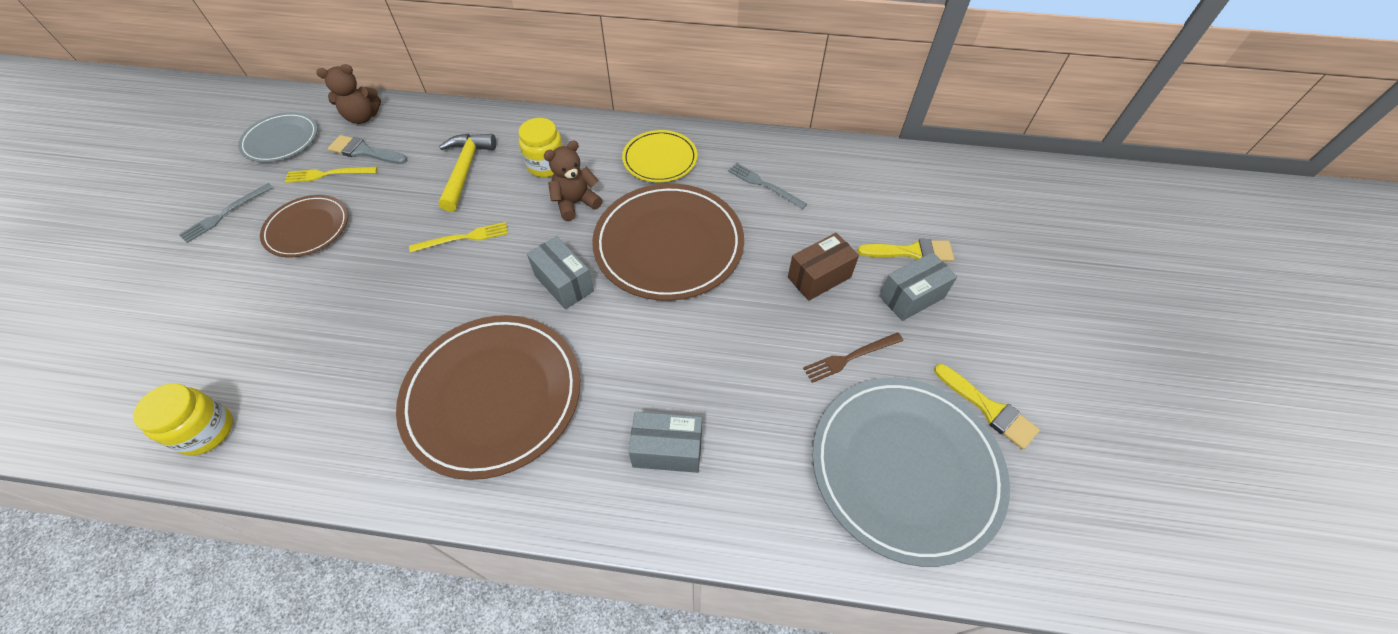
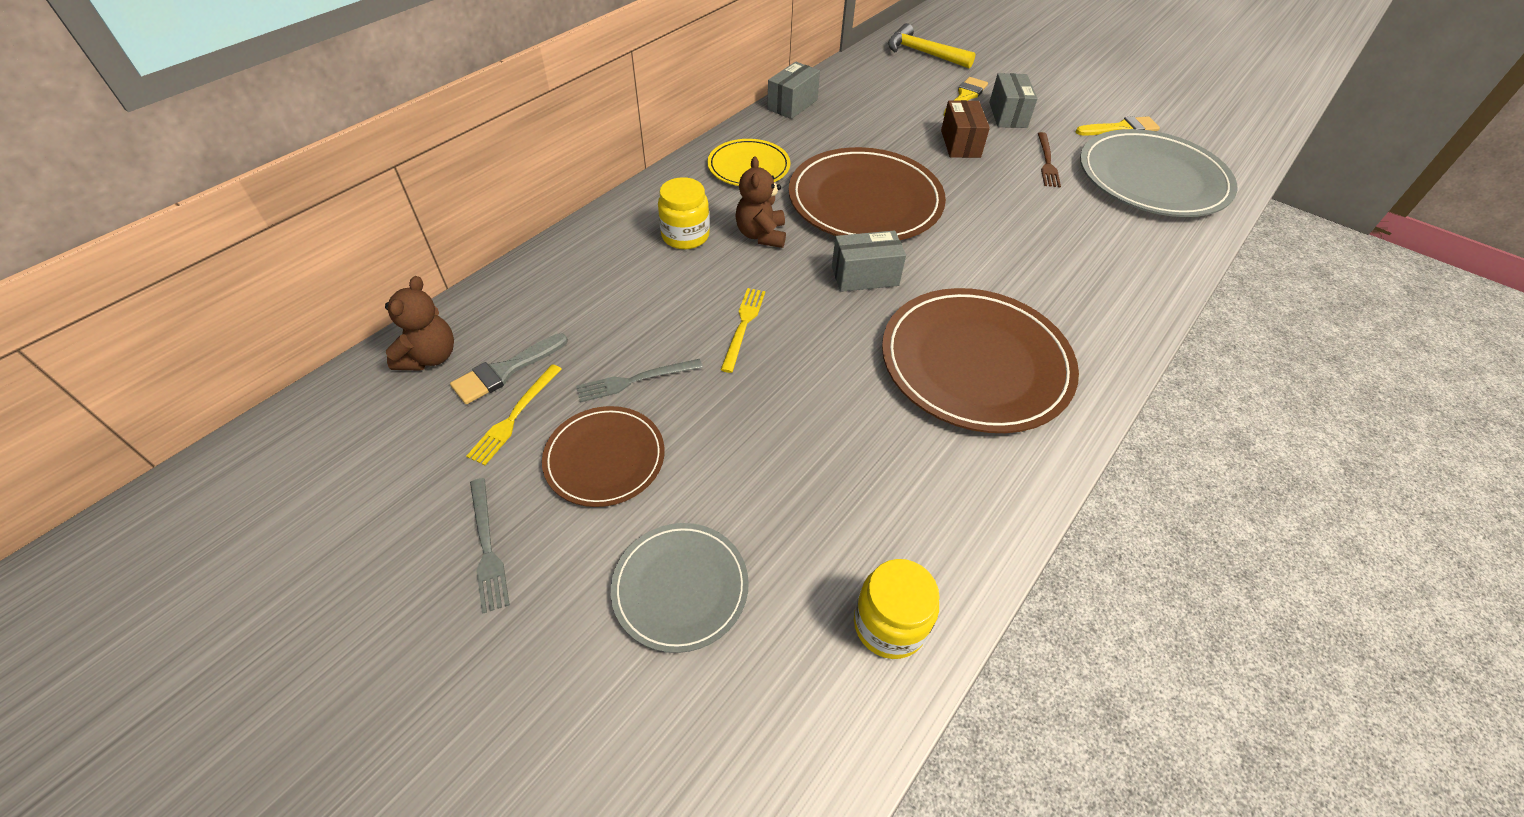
camera: 60 degrees left, 5 degrees down
(281, 140) = (381, 452): grey plate -> grey plate (680, 588)
(465, 169) = (632, 294): yellow hammer -> yellow hammer (923, 53)
(667, 450) = (1087, 278): grey box -> grey box (792, 104)
(764, 185) = (836, 128): grey fork -> grey fork (635, 380)

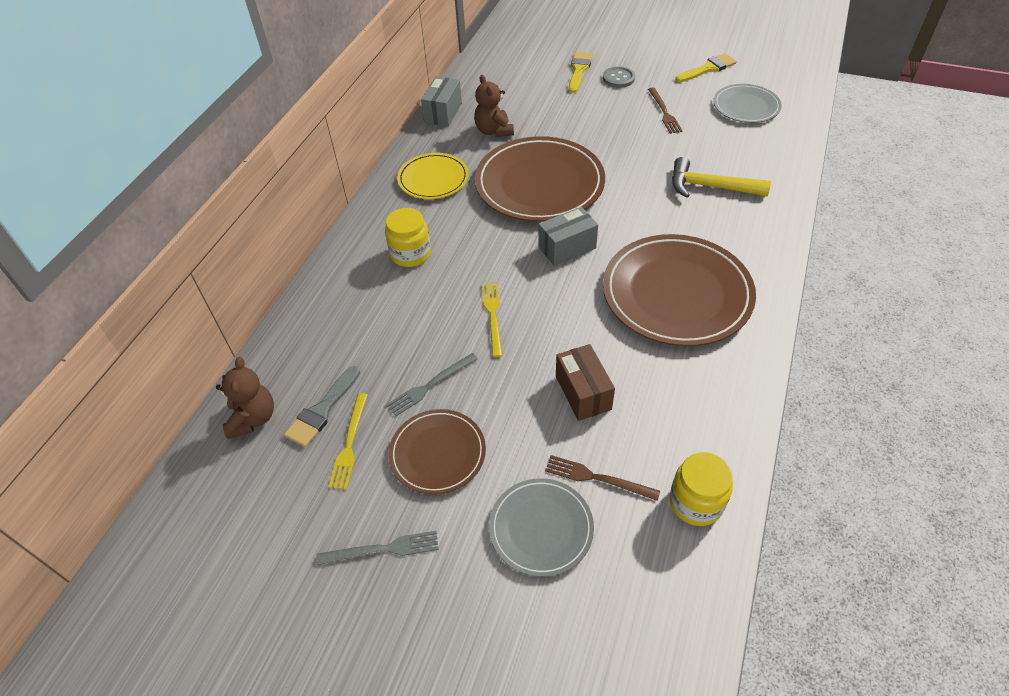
camera: 15 degrees left, 0 degrees up
(487, 547) = (383, 549): grey fork -> grey fork turned 60 degrees counterclockwise
(761, 235) = (471, 236): brown teddy bear -> brown teddy bear (494, 131)
(777, 550) = (597, 478): none -> brown fork
(923, 53) = (529, 38): yellow hammer -> yellow hammer (710, 187)
(960, 143) = (592, 113): brown box -> brown box (583, 393)
(1007, 115) = (618, 78): grey box -> grey button
(1152, 179) = (746, 106): grey plate -> grey plate, size x0.56

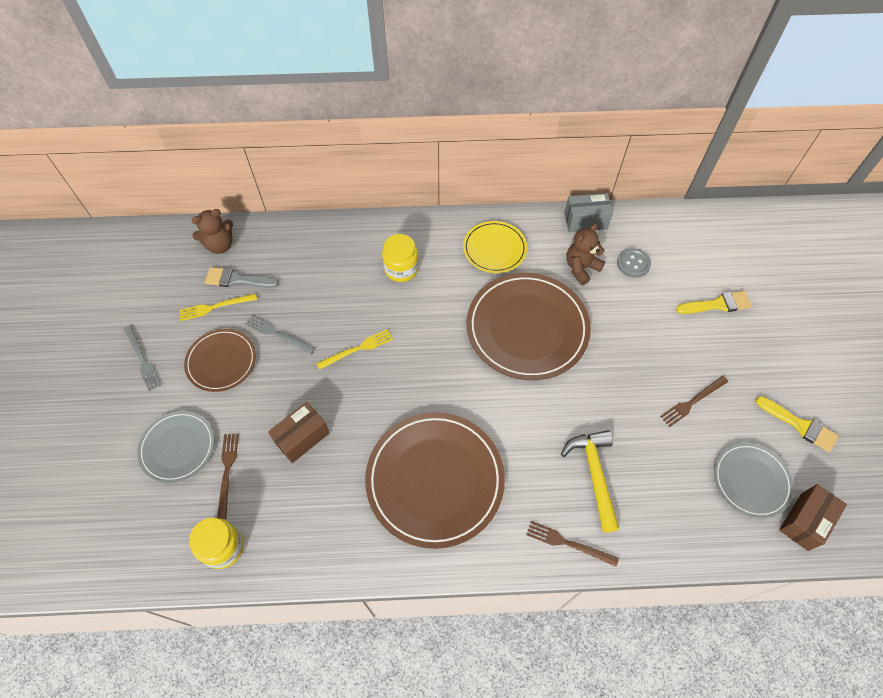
camera: 65 degrees right, 10 degrees up
(567, 248) = (455, 376): grey box -> none
(618, 78) = (726, 343): grey button -> grey button (633, 264)
(770, 222) = (568, 543): none -> brown fork
(787, 93) = (804, 521): none -> brown box

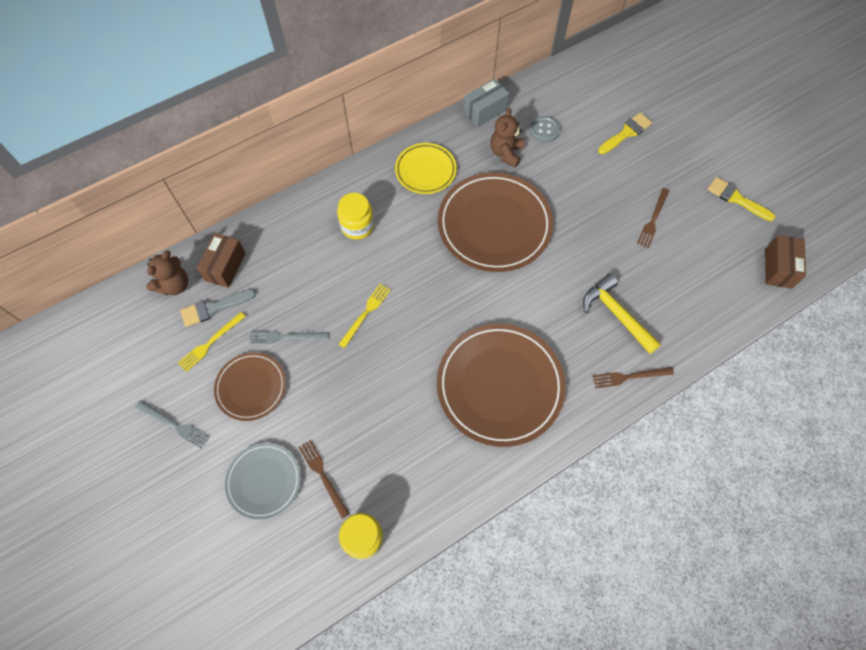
camera: 30 degrees left, 5 degrees up
(302, 438) = (368, 412): brown box -> brown box (225, 267)
(751, 481) = (727, 258): grey plate -> none
(800, 425) = (736, 198): yellow brush -> yellow brush turned 150 degrees counterclockwise

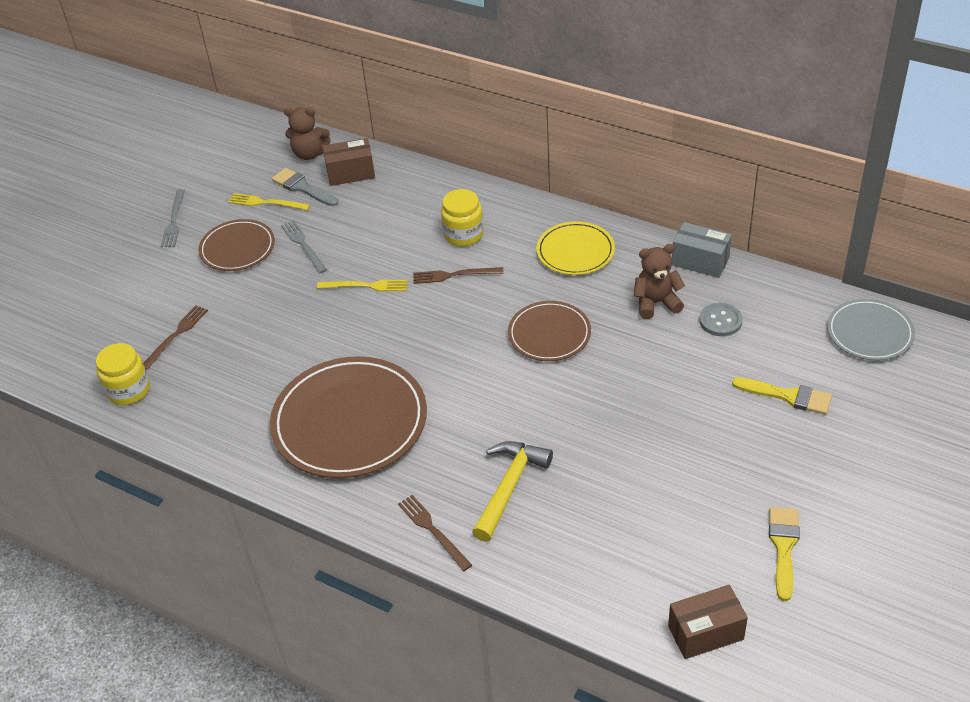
camera: 65 degrees right, 20 degrees down
(264, 481) = (151, 300): grey plate -> grey plate (869, 332)
(494, 224) = (549, 334): brown plate -> brown plate, size x0.56
(653, 220) = (674, 472): brown fork -> brown fork (454, 275)

